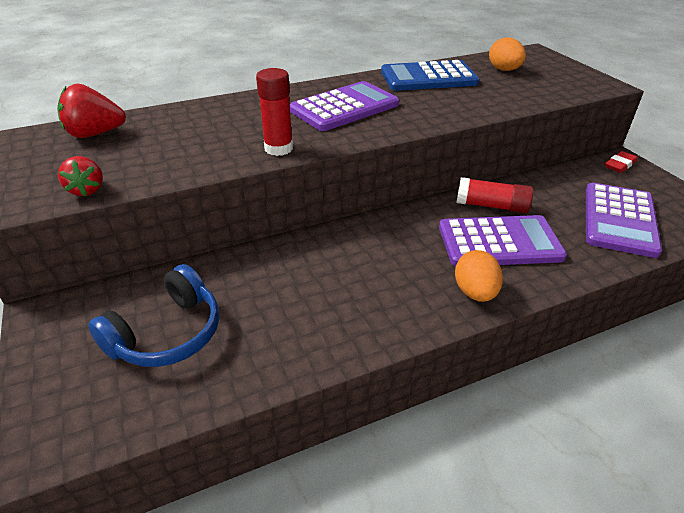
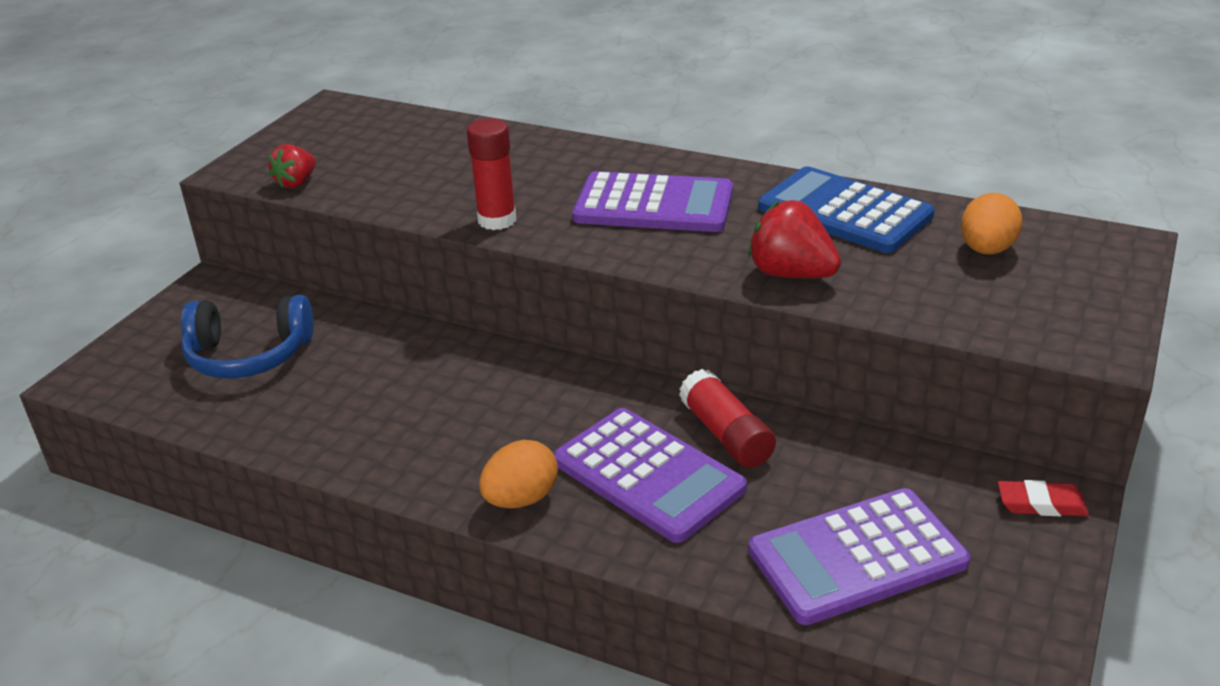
camera: 50 degrees right, 5 degrees down
(95, 134) = (388, 128): red strawberry -> red strawberry (791, 274)

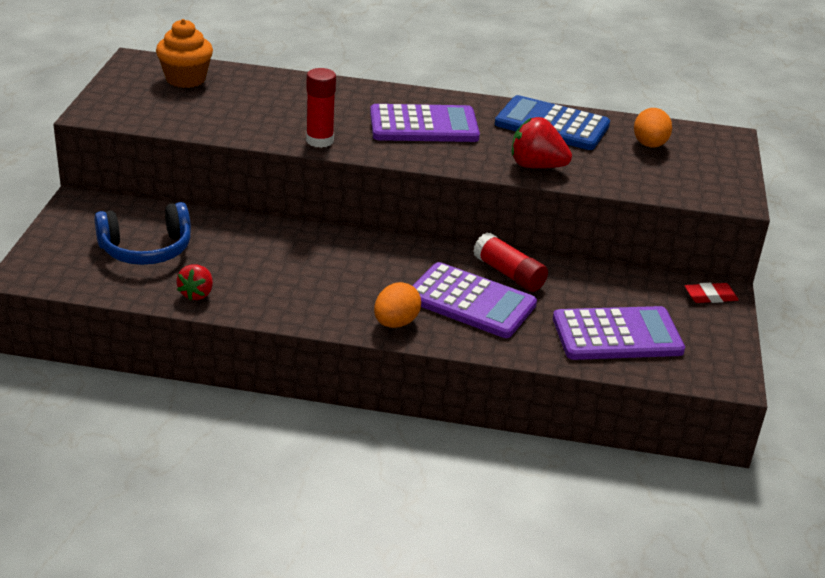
camera: 20 degrees left, 0 degrees up
(296, 183) = (150, 120): red strawberry -> red strawberry (197, 294)
(375, 131) = (185, 79): none -> orange cupcake
(857, 557) = (617, 335): purple calculator -> purple calculator turned 150 degrees counterclockwise

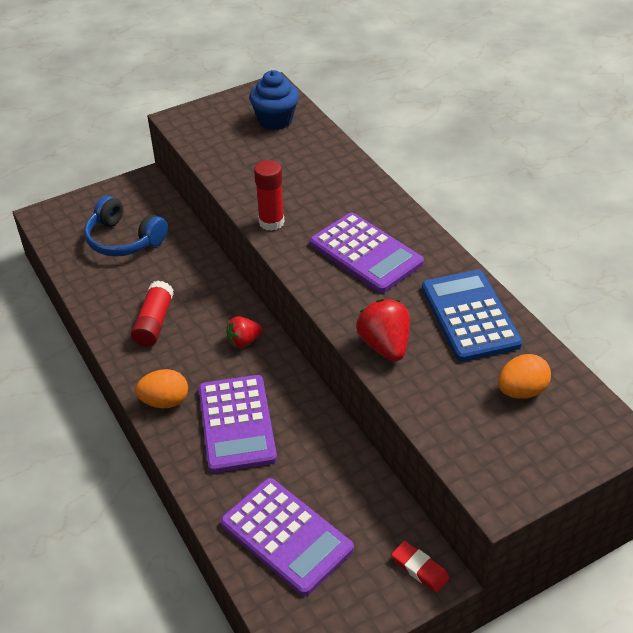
camera: 55 degrees right, 10 degrees up
(185, 79) = (275, 120): orange cupcake -> blue cupcake
(197, 294) = (98, 292): red strawberry -> red strawberry (244, 341)
(508, 274) = (300, 422): red glue stick -> red glue stick (154, 322)

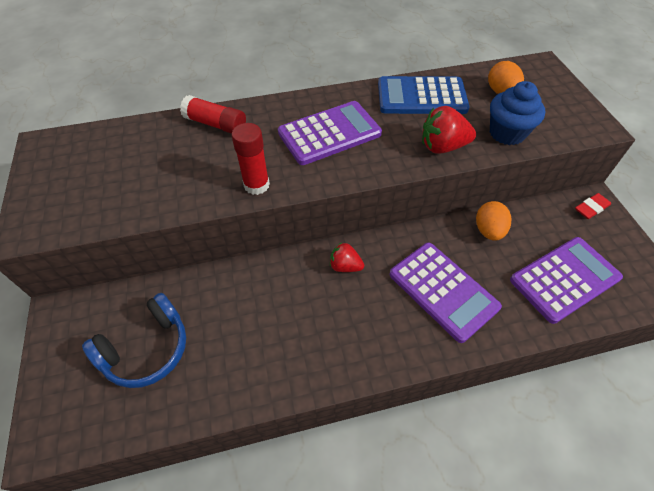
camera: 75 degrees left, 10 degrees up
(154, 322) = (292, 338): red glue stick -> red glue stick (216, 124)
(165, 401) = (404, 345): orange egg -> orange egg (488, 231)
(237, 424) = (443, 290): purple calculator -> purple calculator turned 45 degrees clockwise
(244, 341) = (345, 266): red strawberry -> red strawberry turned 120 degrees clockwise
(275, 120) = (98, 152): blue cupcake -> blue cupcake (507, 133)

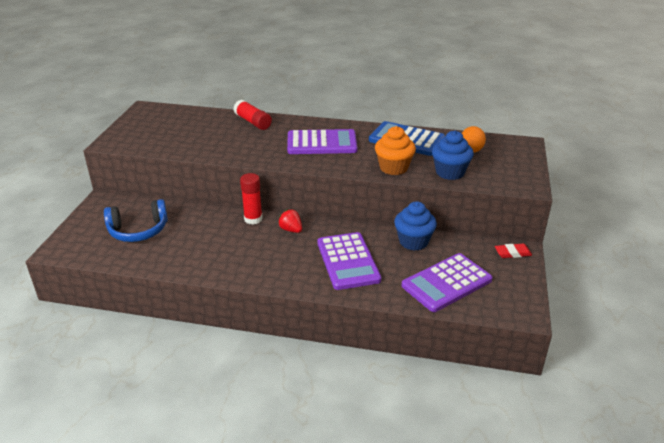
camera: 25 degrees right, 20 degrees down
(256, 185) = (252, 156): red glue stick -> red glue stick (253, 219)
(442, 147) = (393, 168): red strawberry -> orange cupcake
(488, 231) = (413, 242): orange egg -> blue cupcake
(564, 279) = (447, 283): purple calculator -> purple calculator turned 150 degrees clockwise

